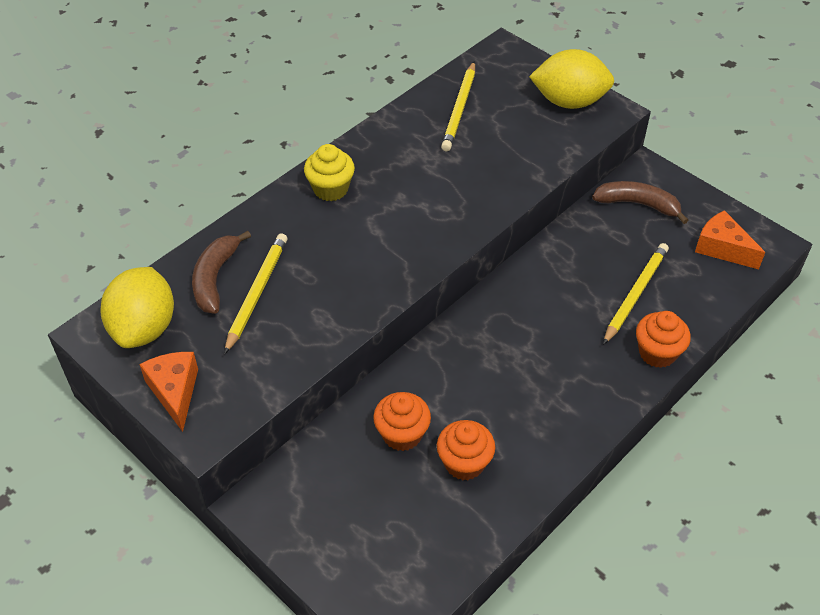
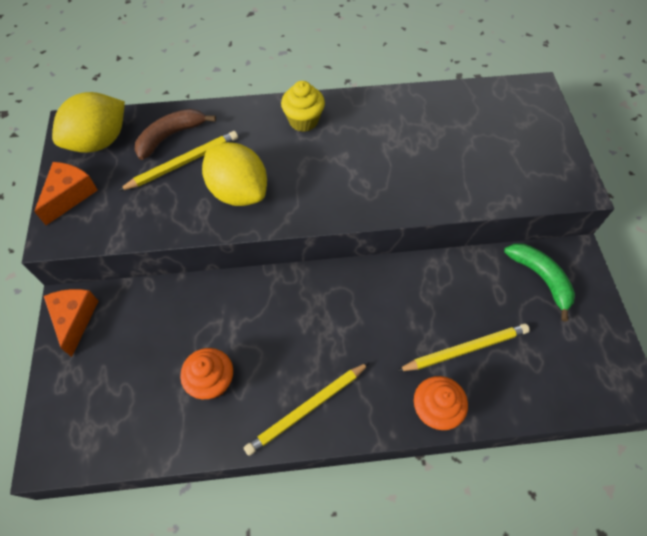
camera: 40 degrees right, 10 degrees up
(402, 434) = (196, 328): orange cupcake -> none
(459, 109) = (454, 116): yellow pencil -> yellow pencil (307, 409)
(569, 101) = (548, 160): yellow lemon -> yellow lemon (238, 192)
(638, 204) = (541, 278): brown banana -> green banana
(722, 248) = (579, 364): orange cheese -> orange cheese (75, 319)

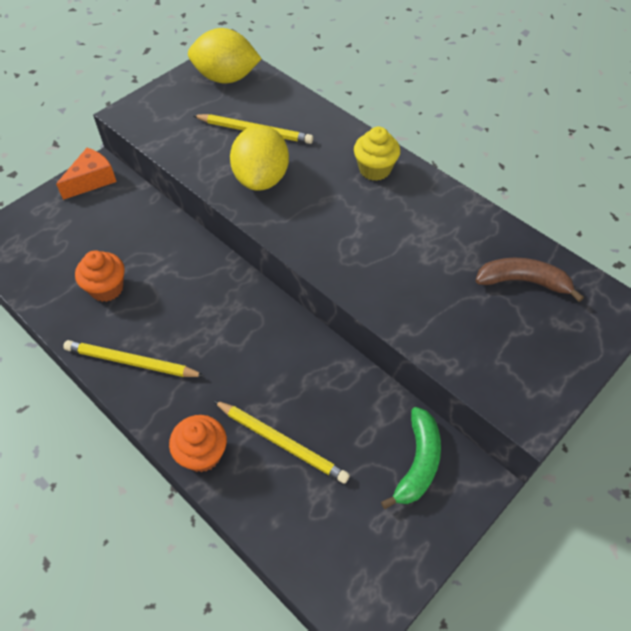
camera: 50 degrees right, 5 degrees down
(70, 195) = (166, 97): orange cheese -> none
(170, 136) = (271, 108): brown banana -> brown banana (523, 281)

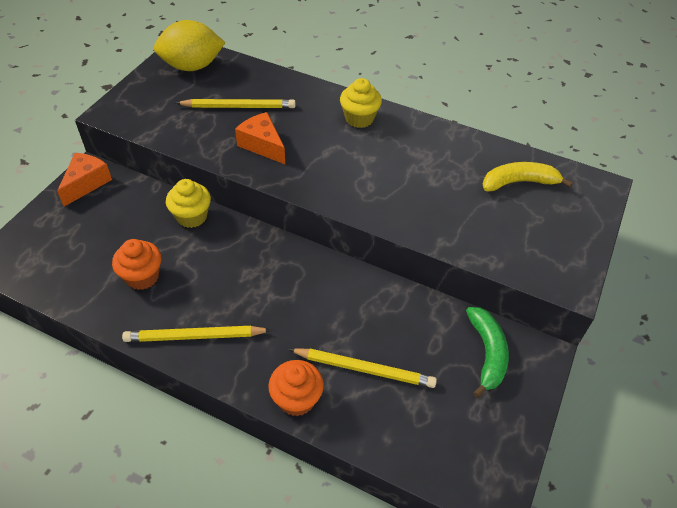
camera: 20 degrees left, 5 degrees down
(176, 237) = (192, 216): none -> yellow cupcake
(261, 178) = (262, 145): yellow lemon -> orange cheese
(523, 281) = (519, 182): brown banana -> yellow banana

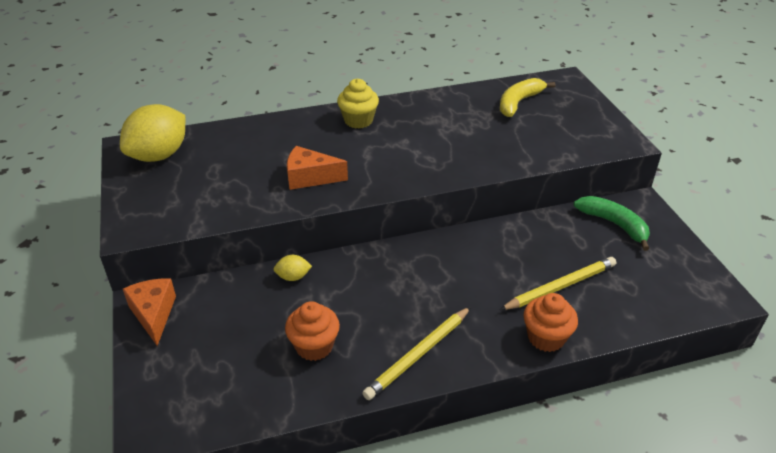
camera: 40 degrees left, 10 degrees down
(192, 216) = (293, 277): yellow cupcake -> yellow lemon
(239, 107) = (249, 162): yellow pencil -> none

